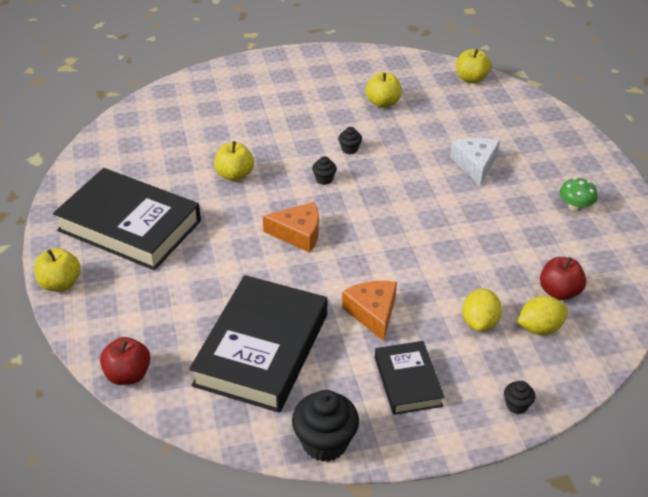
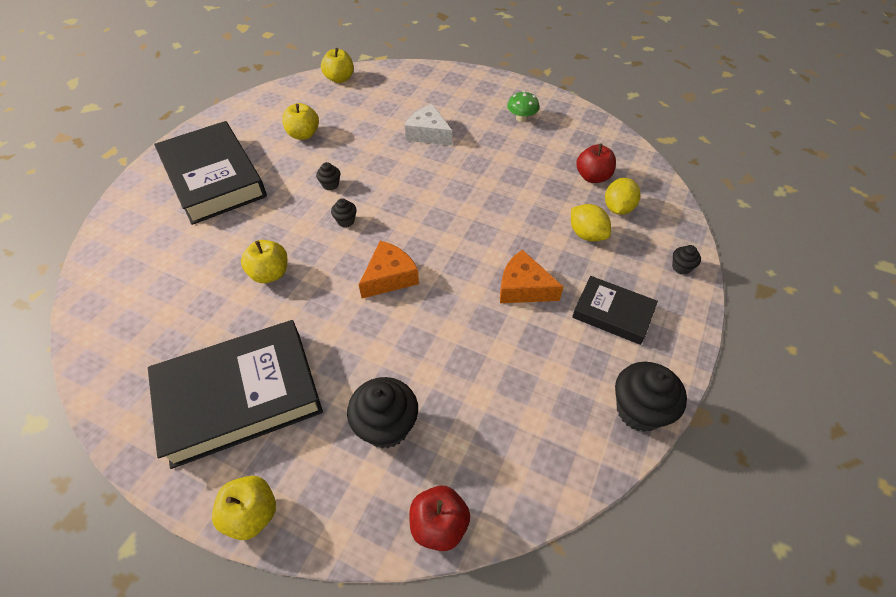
camera: 50 degrees left, 10 degrees up
(174, 307) = (386, 426): none -> black cupcake
(261, 349) = (499, 389): black book -> black book (213, 178)

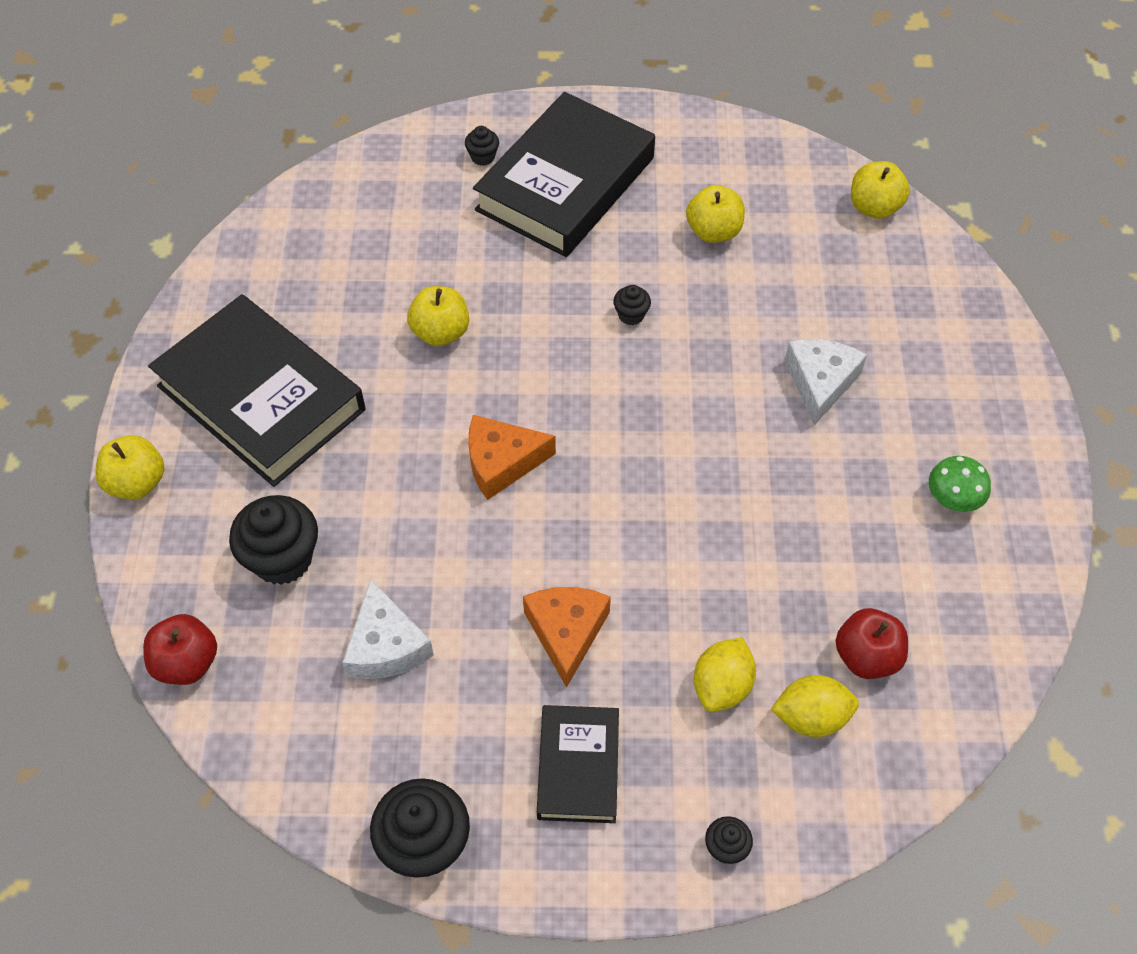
camera: 65 degrees right, 5 degrees up
(346, 221) = (573, 366): black cupcake -> black cupcake (483, 157)
(389, 277) = (502, 462): orange cheese -> orange cheese turned 150 degrees clockwise
(488, 384) = (386, 645): none -> white cheese

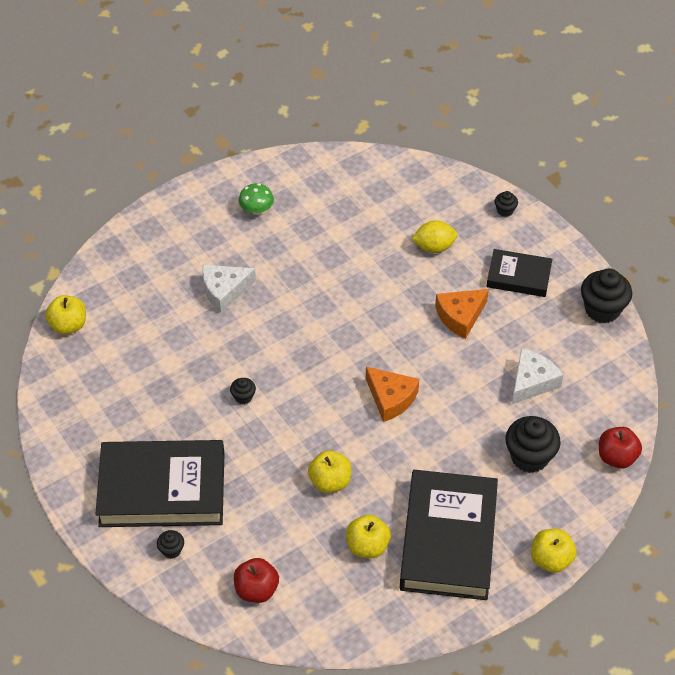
camera: 125 degrees left, 5 degrees down
(578, 767) = (518, 276): black book -> black book turned 45 degrees clockwise
(713, 231) = (146, 391): yellow apple -> yellow apple (367, 546)
(811, 717) = (420, 210): yellow lemon -> none
(866, 656) = (372, 204): red apple -> red apple (256, 589)

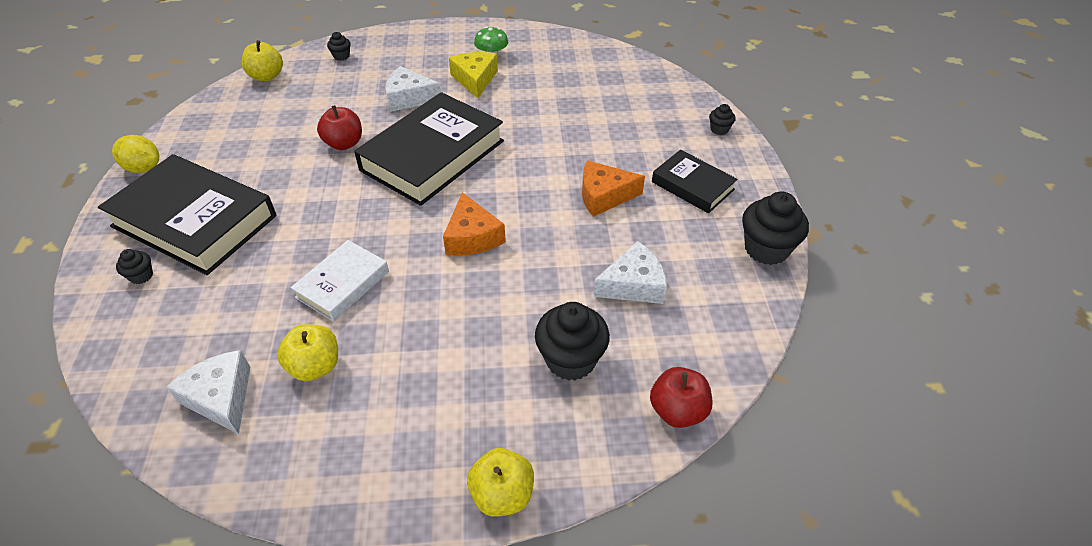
camera: 30 degrees right, 5 degrees down
(243, 397) = (341, 179): black cupcake -> black cupcake (341, 56)
(256, 589) = (168, 353): red apple -> red apple (344, 143)
(265, 245) = (475, 80): none -> yellow cheese
(325, 597) = (221, 398): none -> white cheese
(330, 481) = (342, 284): yellow apple -> white book
(434, 247) = (625, 132): yellow lemon -> yellow lemon (144, 168)
(448, 540) = (404, 405): black book -> black book (433, 155)

